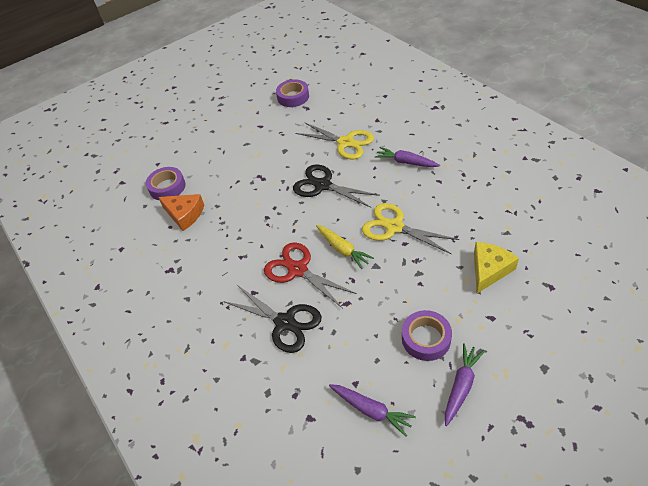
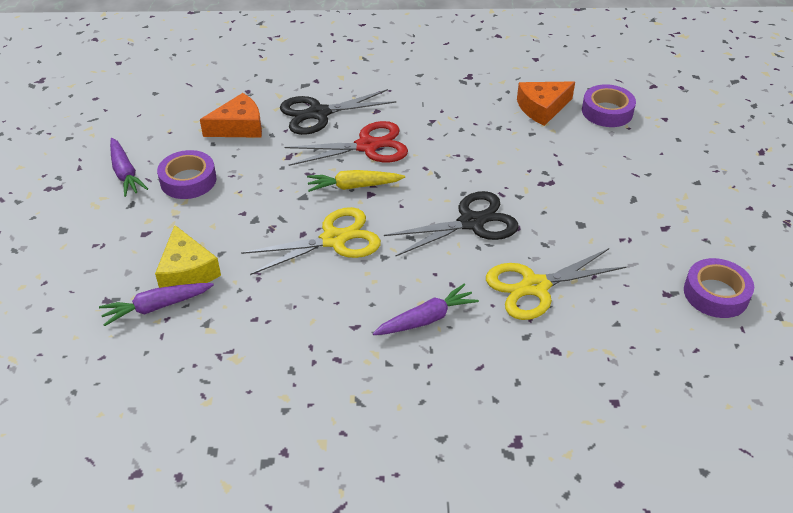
camera: 120 degrees right, 5 degrees down
(343, 360) = (239, 127): none -> orange cheese
(371, 410) = (181, 119): purple carrot -> purple carrot (156, 307)

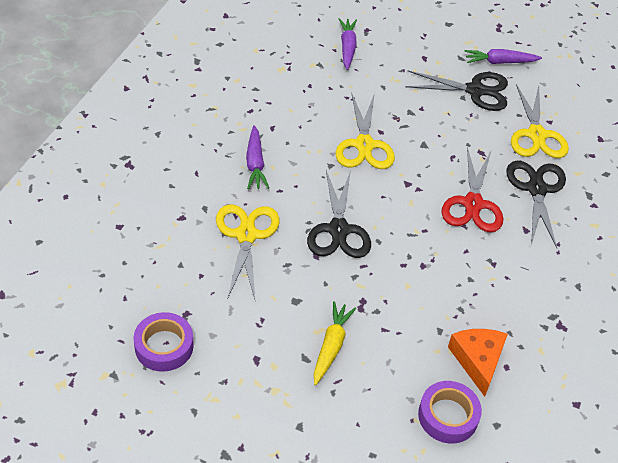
camera: 110 degrees right, 5 degrees up
(187, 271) = (373, 67): yellow cheese -> none
(188, 180) = (475, 90): purple tape -> black scissors
(239, 127) = (536, 135): orange cheese -> yellow scissors
(354, 186) = (421, 177): yellow carrot -> yellow carrot (331, 346)

